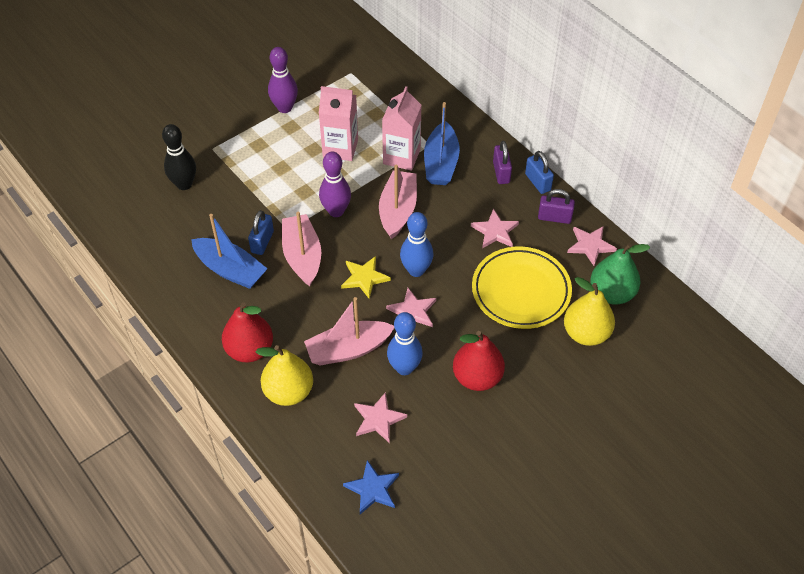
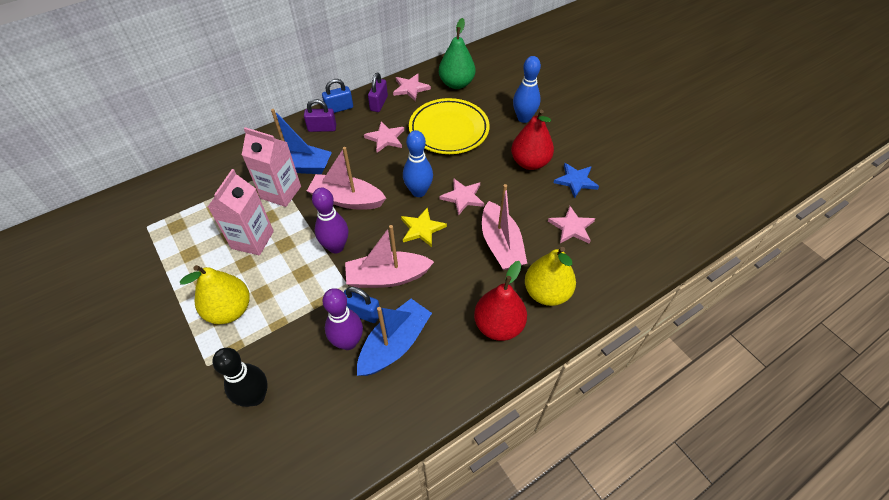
camera: 85 degrees left, 0 degrees up
(285, 108) = (172, 288): purple bowling pin -> purple bowling pin (348, 342)
(372, 489) = (637, 235): blue star -> blue star (575, 181)
(404, 368) = (520, 206): blue bowling pin -> blue bowling pin (523, 118)
(586, 333) = (491, 100): yellow pear -> yellow pear (229, 310)

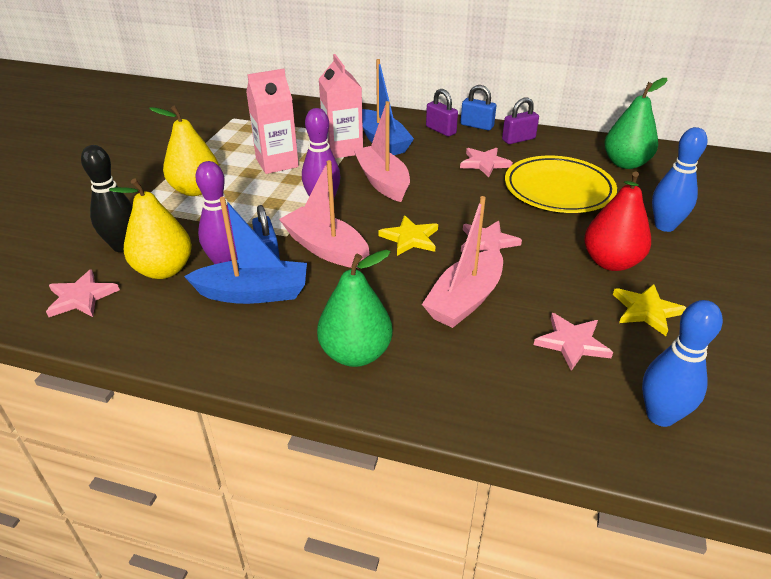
camera: 50 degrees right, 15 degrees down
(410, 88) = (568, 144): pink star -> pink star (81, 297)
(418, 191) = (452, 213): blue bowling pin -> blue bowling pin (660, 415)
(498, 325) = (355, 353): red pear -> green pear
(546, 292) = (447, 370): yellow pear -> yellow pear (164, 270)
(575, 181) = (646, 311): blue star -> yellow star

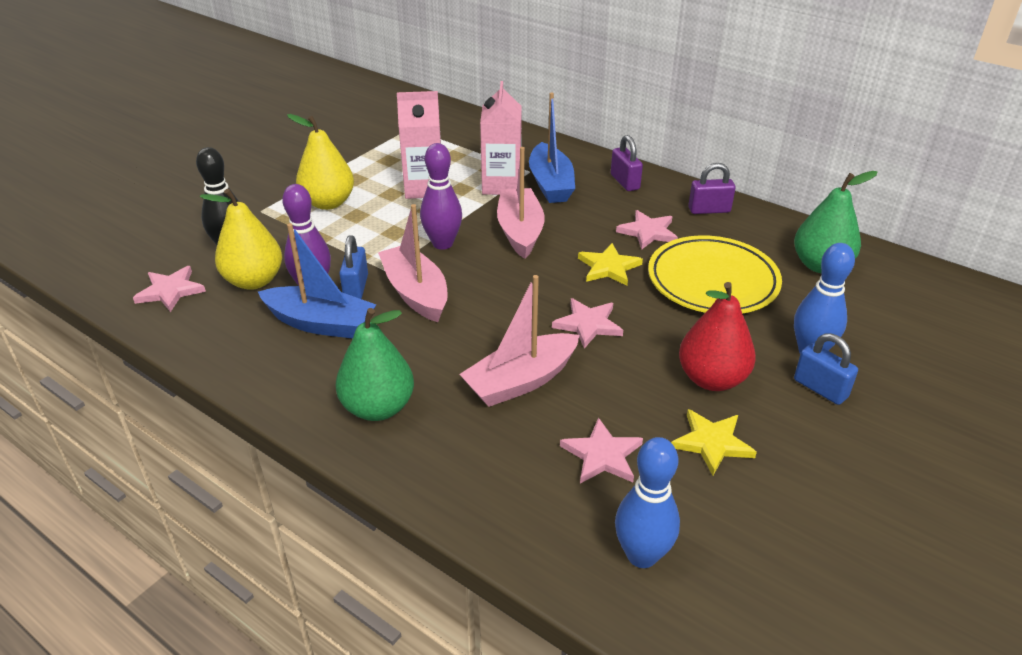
camera: 20 degrees right, 0 degrees up
(410, 238) = (508, 301): yellow star -> yellow star (609, 267)
(477, 126) = (671, 184): blue padlock -> blue padlock (820, 388)

